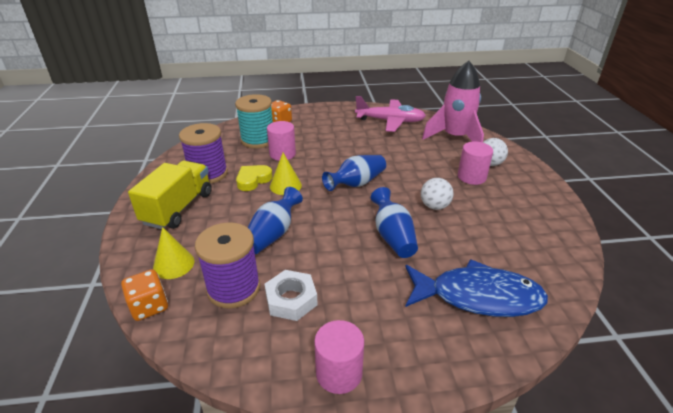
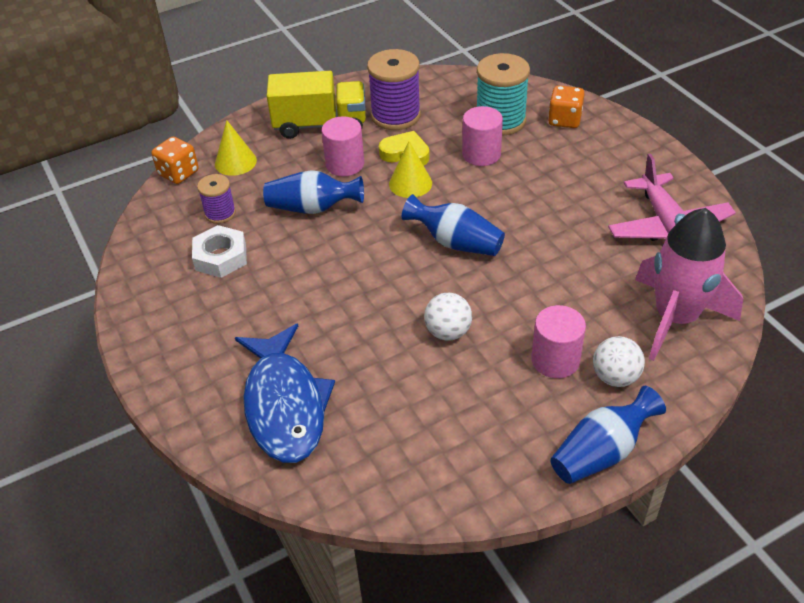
camera: 70 degrees right, 10 degrees up
(233, 288) = (220, 213): purple spool -> purple spool, size x0.57
(339, 373) = (144, 318): pink cylinder -> pink cylinder (345, 164)
(392, 236) = (359, 306): blue vase -> blue vase (601, 452)

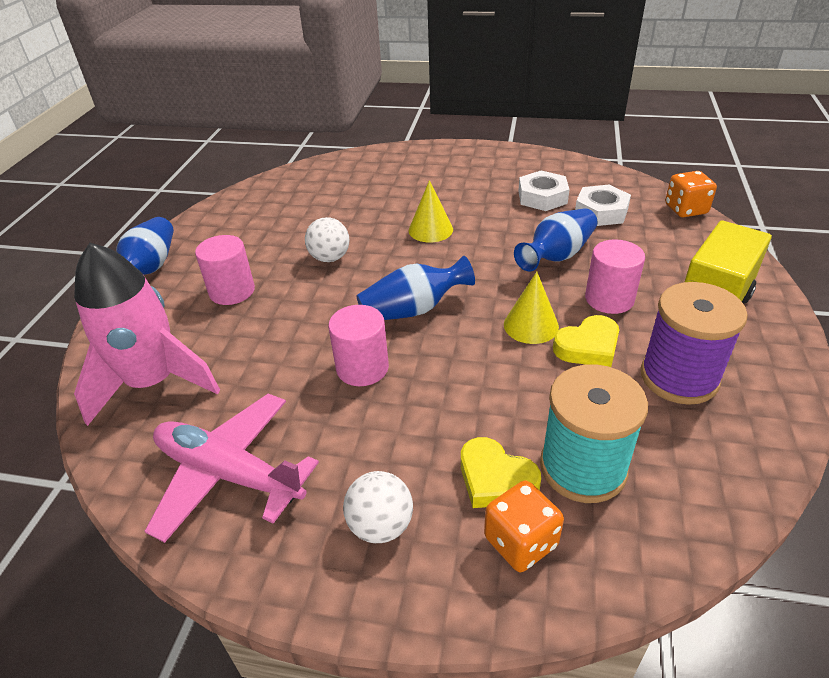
camera: 130 degrees right, 5 degrees down
(220, 213) = (601, 212): purple spool -> white nut
(235, 162) = (677, 241): yellow cone -> yellow cone (430, 230)
(285, 405) = (370, 179): blue fish -> none
(481, 154) = (527, 404): pink cylinder -> pink cylinder (362, 368)
(543, 141) = (495, 479): none -> yellow heart
(615, 377) = (175, 309): white ball -> white ball (381, 525)

